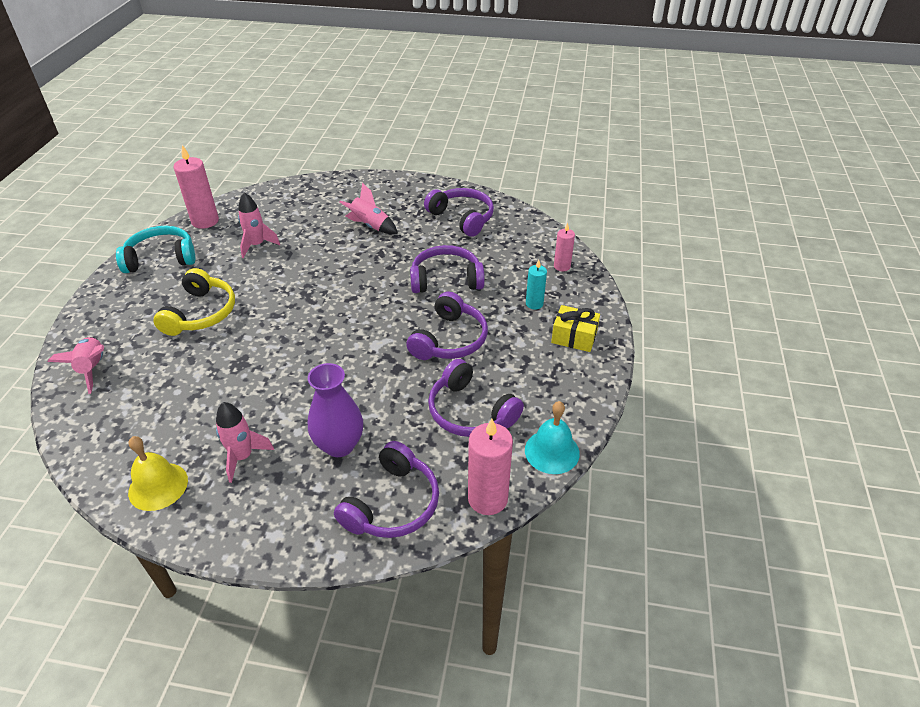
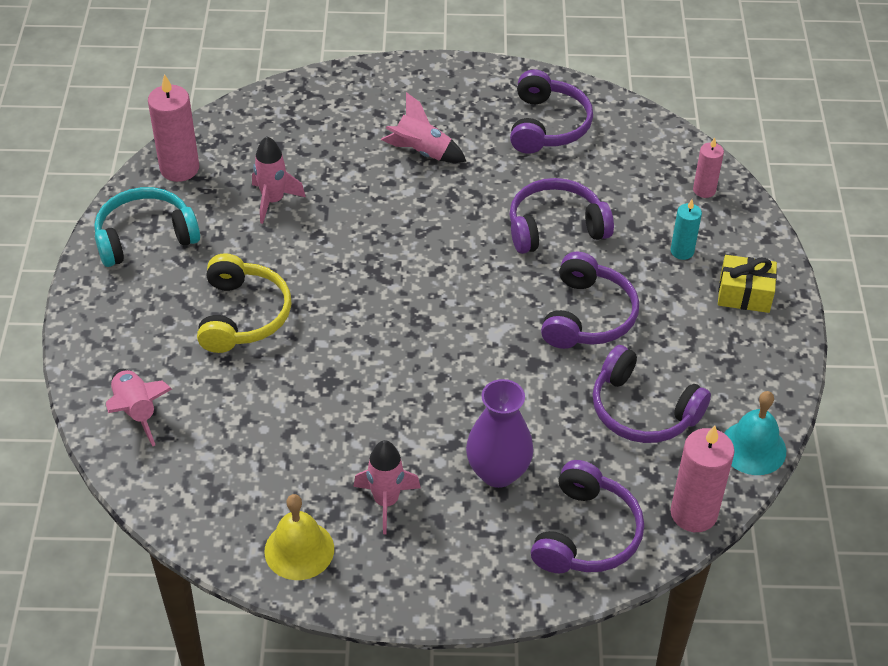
camera: 10 degrees left, 5 degrees up
(462, 218) = (547, 125): purple headphones -> purple headphones turned 60 degrees clockwise

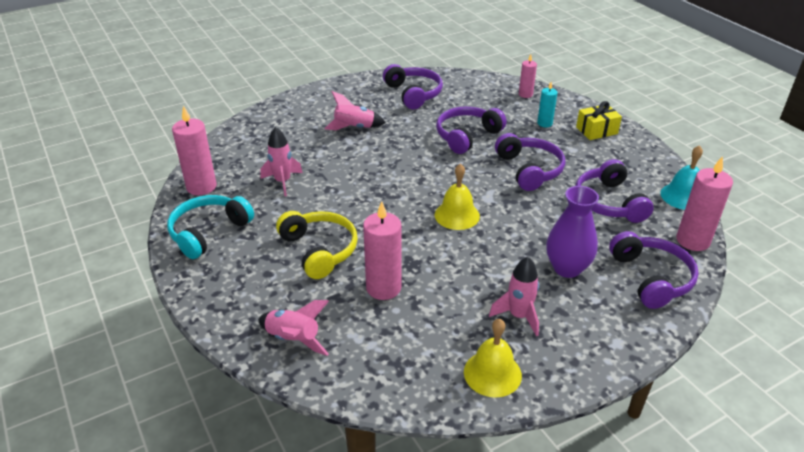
camera: 30 degrees left, 10 degrees down
(272, 396) = (383, 288): none -> pink candle
(435, 340) = (457, 215): none -> yellow bell
(642, 410) = (608, 202): purple headphones -> purple headphones turned 75 degrees clockwise

